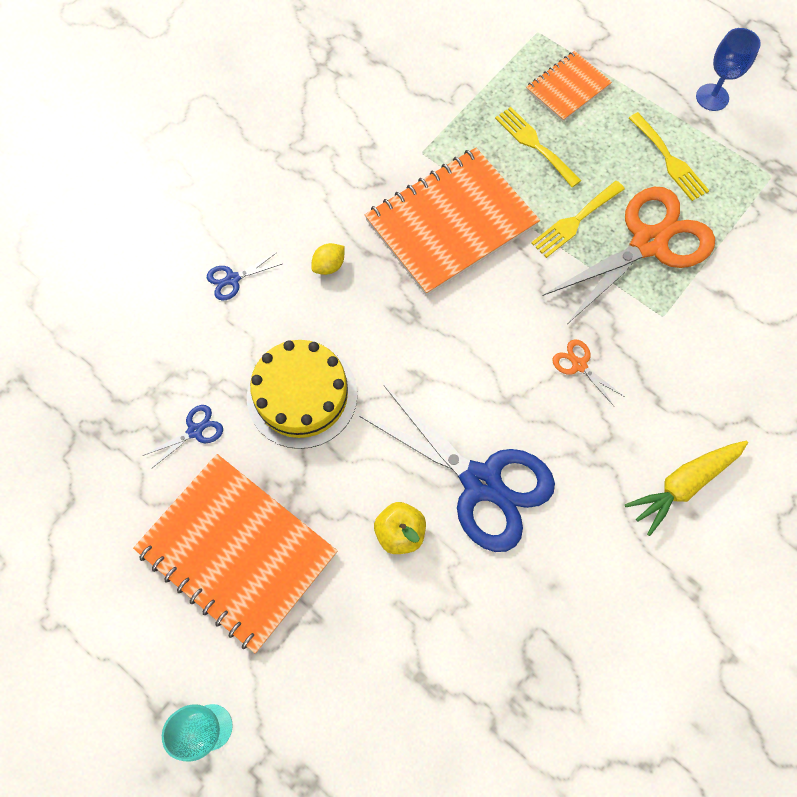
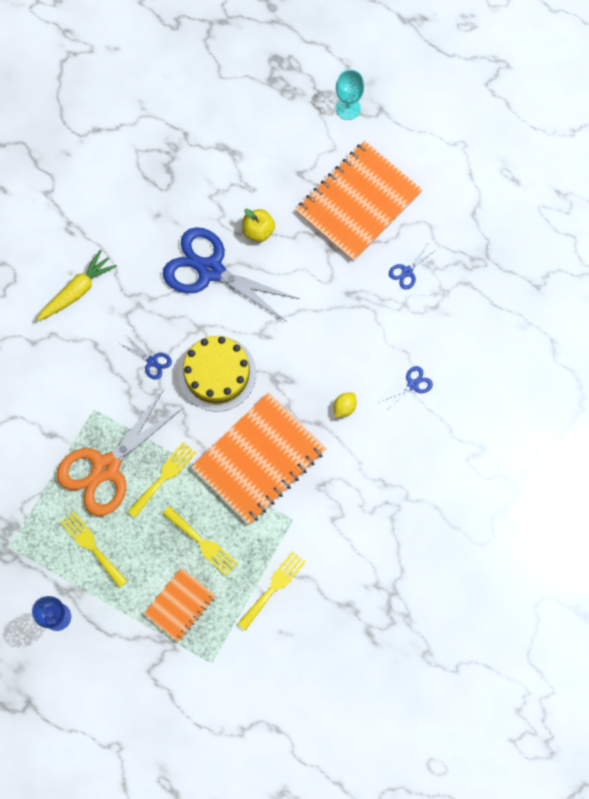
camera: 170 degrees right, 5 degrees up
(237, 551) = (358, 202): orange notebook -> orange notebook turned 75 degrees counterclockwise
(302, 395) = (341, 307): yellow cake -> yellow cake (217, 373)
(457, 89) = (273, 587): none -> yellow fork
(579, 365) = (152, 361): orange scissors -> blue scissors

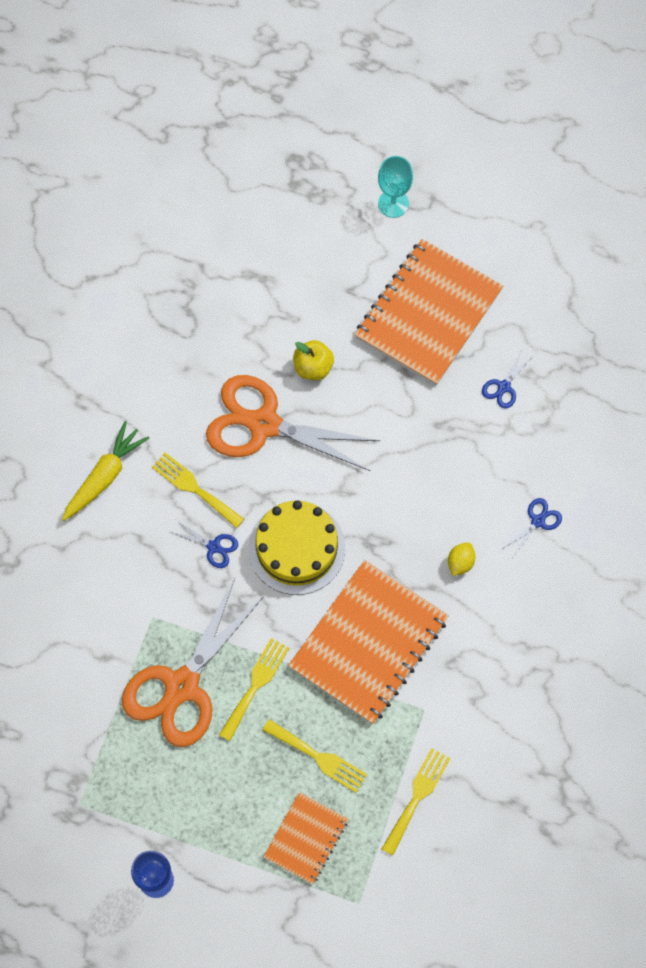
camera: 10 degrees left, 5 degrees down
(92, 546) = (183, 786): yellow fork -> yellow fork (194, 488)
(210, 270) = (263, 424): blue scissors -> orange scissors

